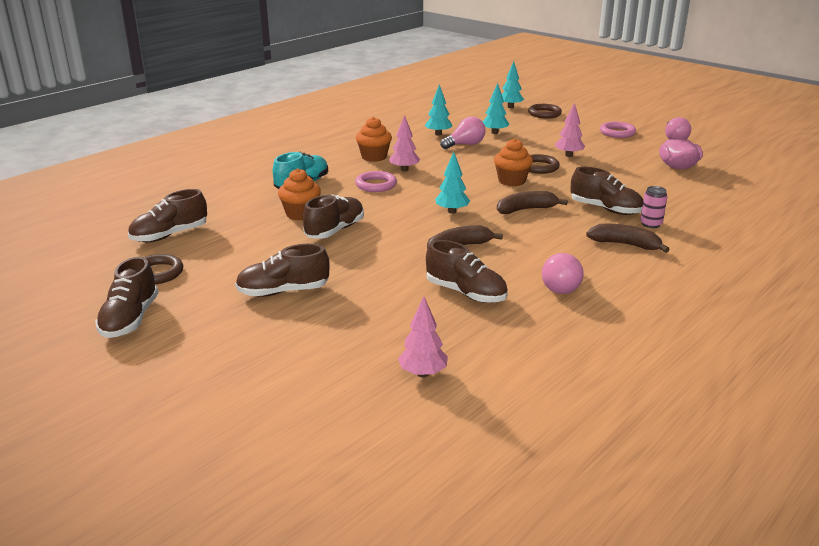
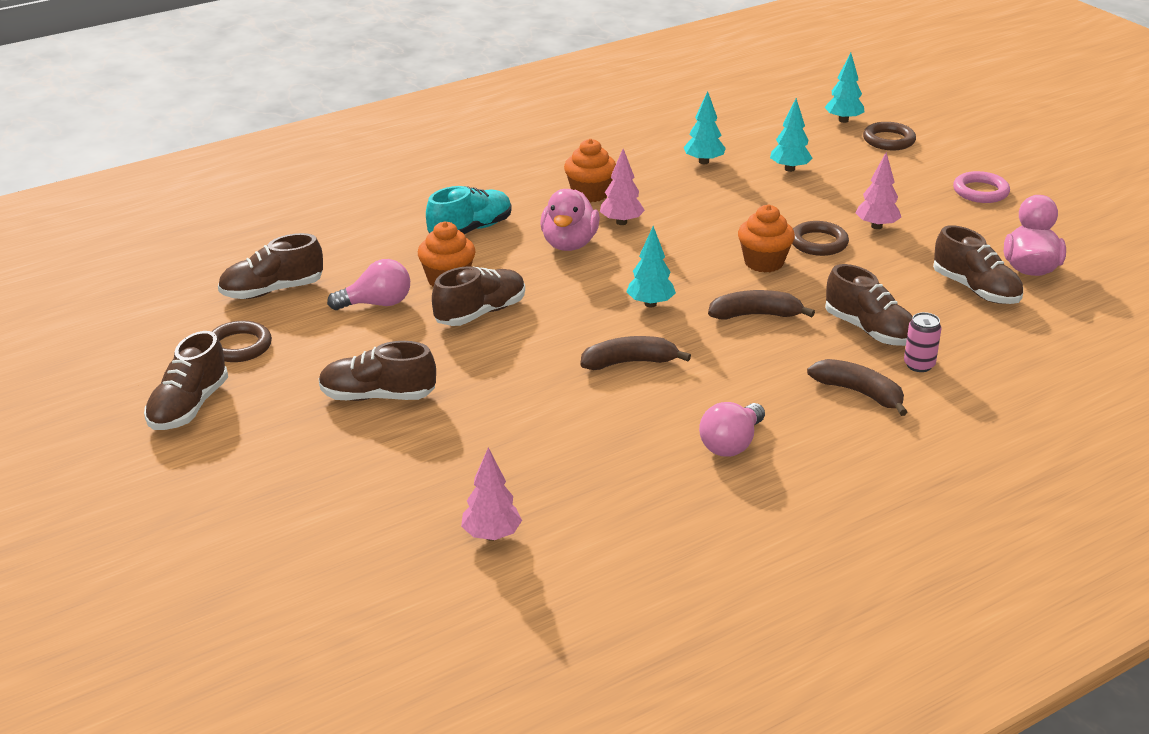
camera: 15 degrees right, 5 degrees up
(376, 185) = (569, 244): pink ring -> pink duck
(465, 145) = (732, 187): pink light bulb -> pink light bulb (377, 304)
(466, 293) = (601, 434): brown shoe -> brown shoe (975, 290)

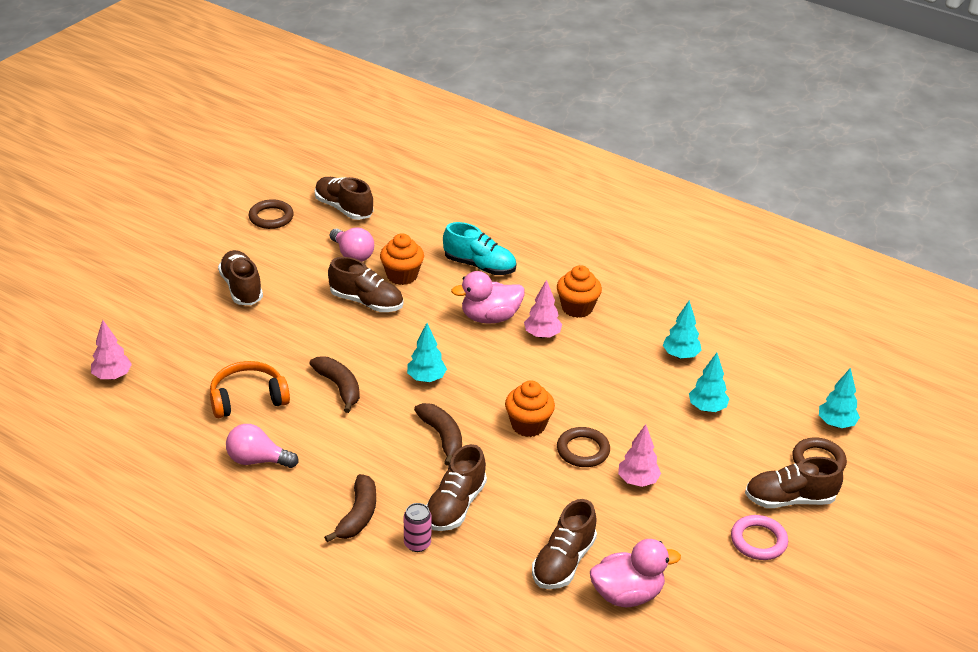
camera: 65 degrees right, 5 degrees up
(189, 407) = (196, 221): brown shoe -> brown shoe (789, 499)
(610, 431) = (248, 399): none -> orange headphones

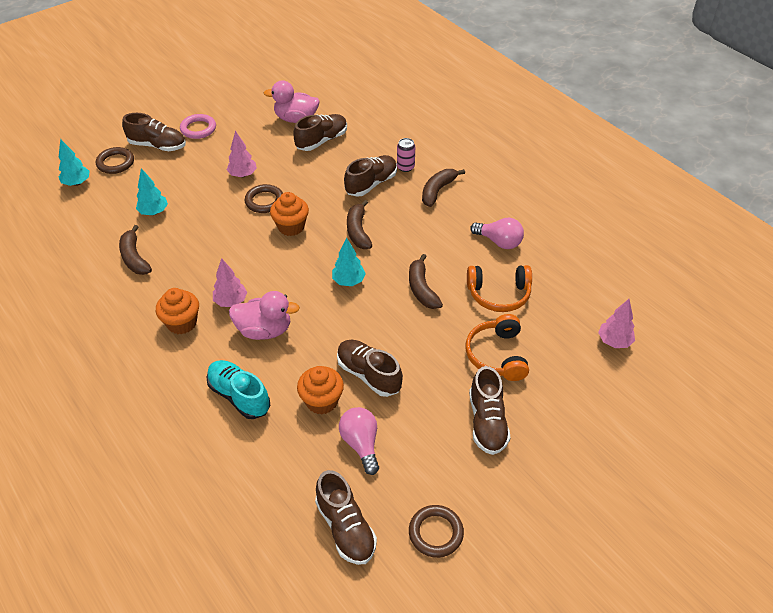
camera: 160 degrees left, 10 degrees up
(240, 341) = (497, 355): none -> orange headphones
(680, 355) = (134, 258): turquoise tree -> brown banana

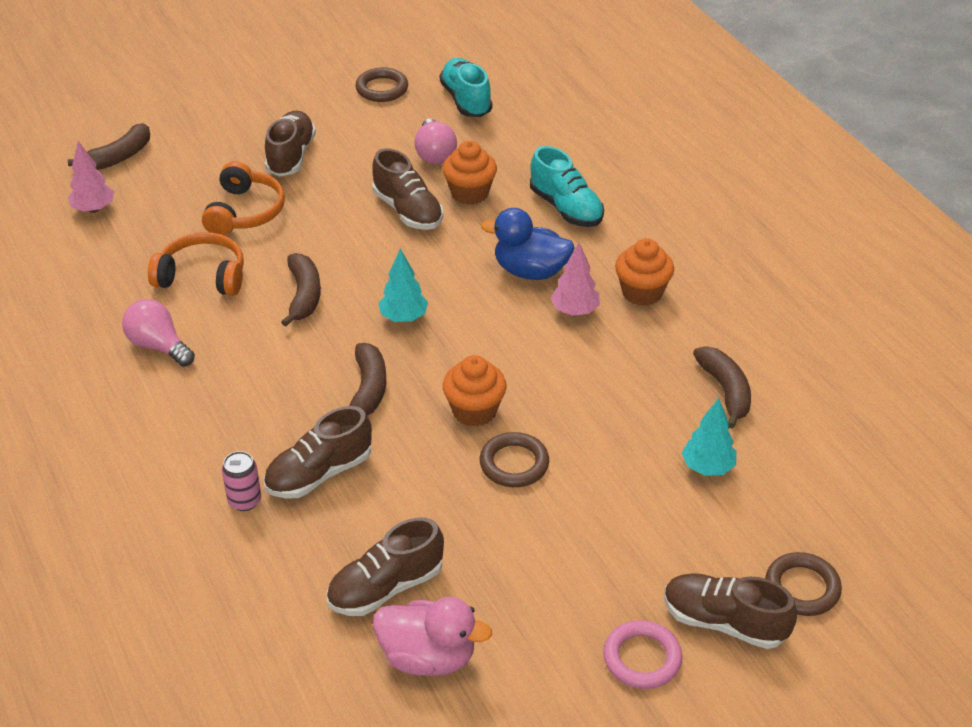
camera: 170 degrees left, 5 degrees down
(77, 183) = (865, 549): turquoise tree -> none
(243, 175) = (550, 525): pink tree -> none
(264, 330) = (530, 271): pink duck -> blue duck
(345, 528) = (466, 100): brown shoe -> turquoise shoe
(438, 191) = (209, 444): brown banana -> brown banana (118, 157)

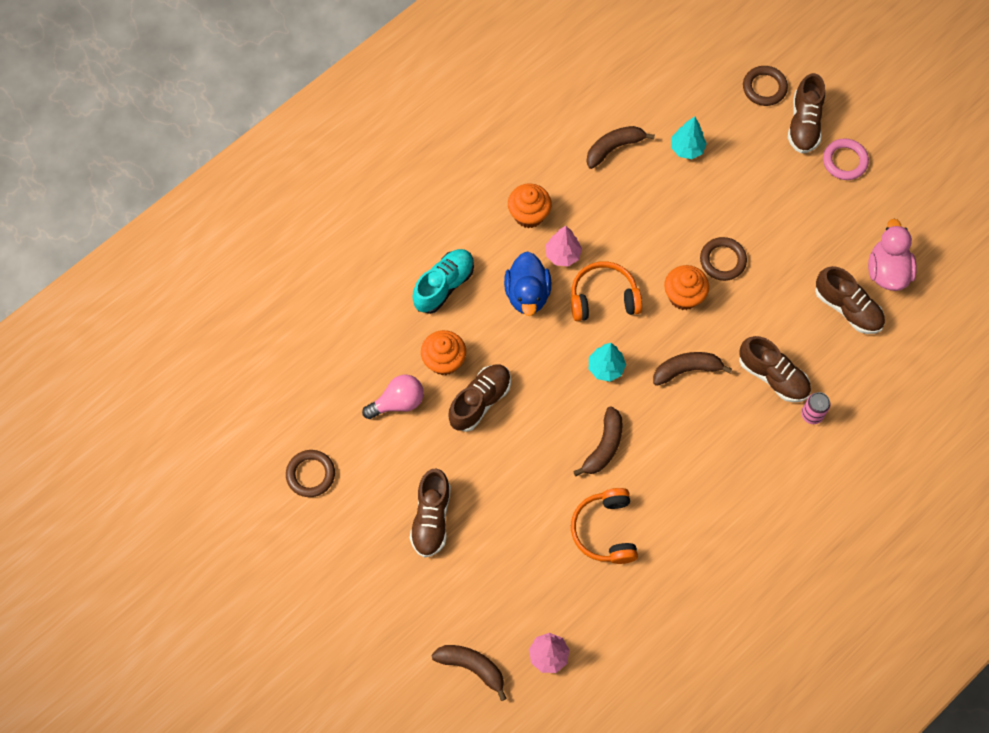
camera: 105 degrees left, 25 degrees up
(158, 346) = (690, 531): pink light bulb -> none
(244, 212) = (517, 528): orange headphones -> orange headphones (603, 298)
(291, 156) = (431, 518): brown shoe -> brown shoe turned 75 degrees counterclockwise
(304, 295) = (604, 446): brown banana -> brown banana turned 135 degrees clockwise
(466, 100) = (312, 398): turquoise shoe -> none

